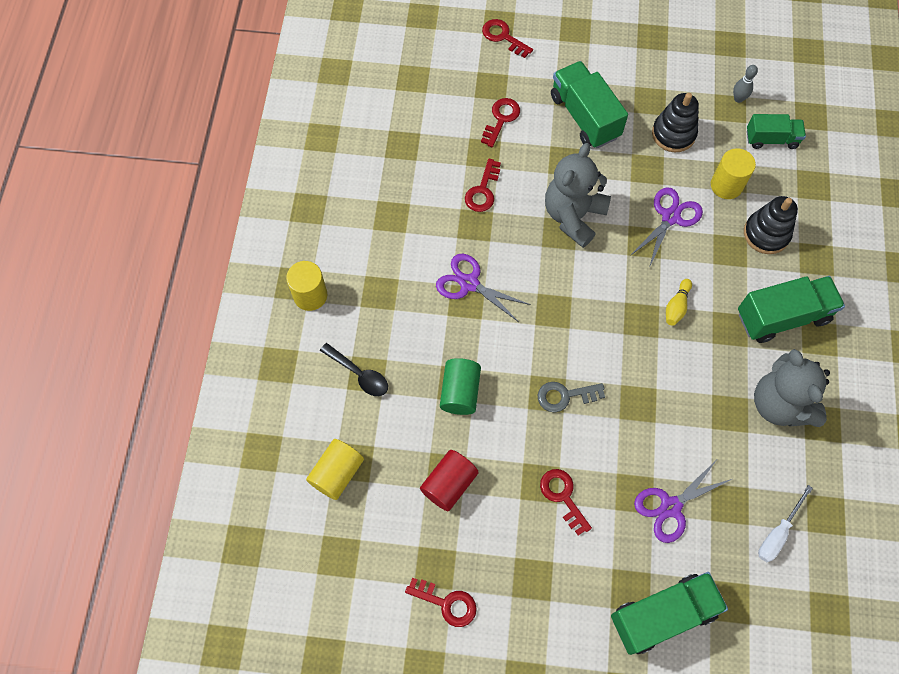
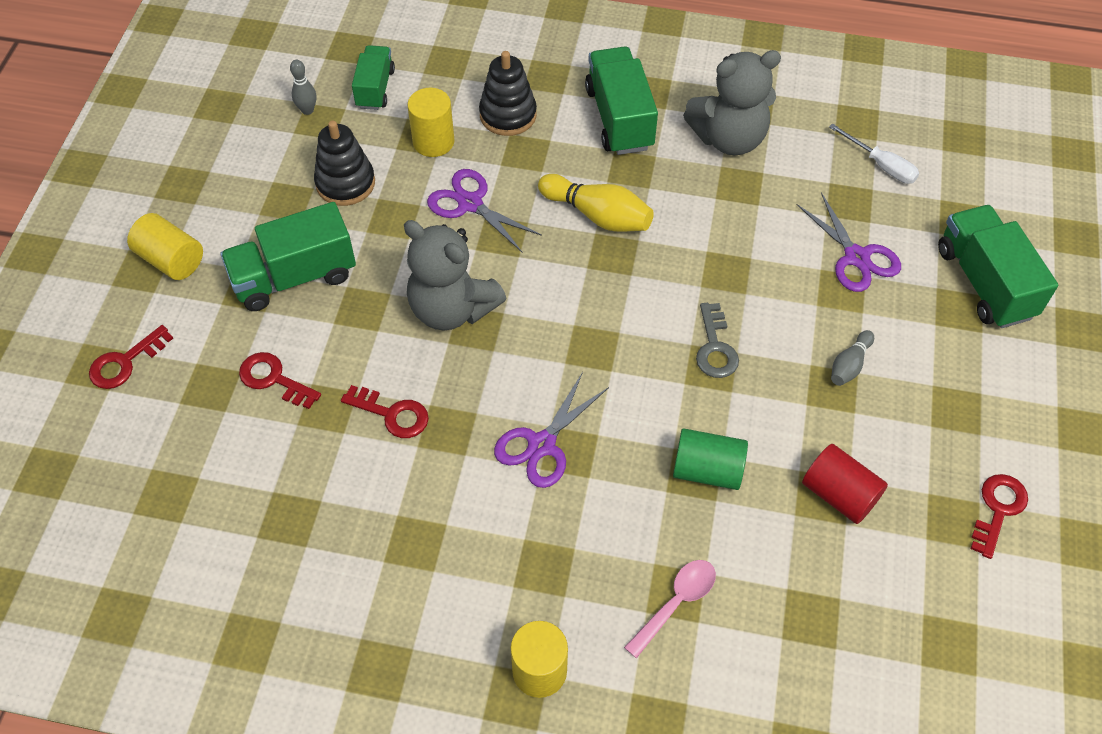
camera: 85 degrees left, 10 degrees down
(337, 473) = (829, 641): yellow cylinder -> yellow cylinder (171, 260)
(359, 374) = (676, 603): black spoon -> pink spoon
(563, 496) = (849, 365): red key -> grey bowling pin
(676, 306) = (598, 215): yellow bowling pin -> yellow bowling pin, size x1.76

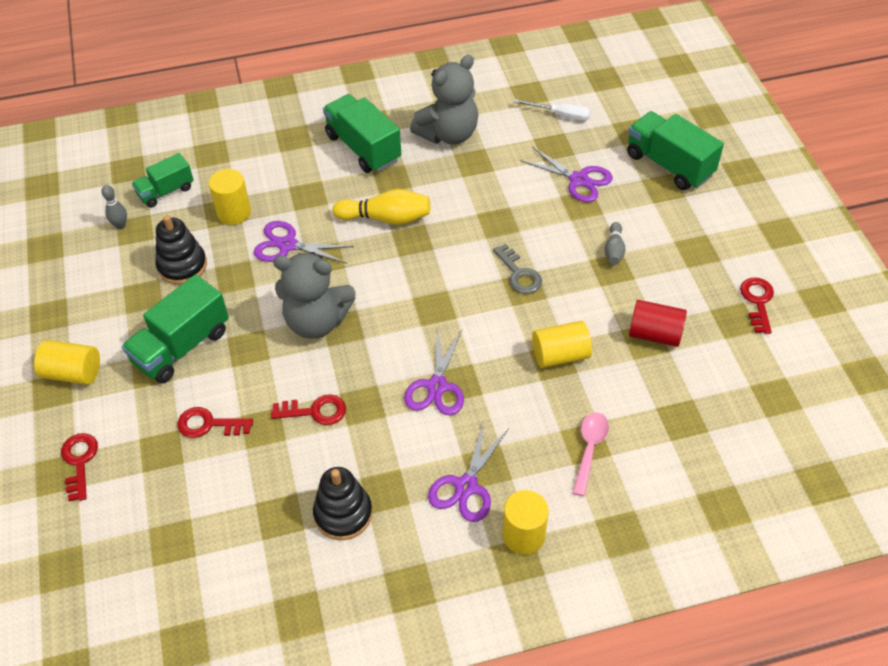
camera: 25 degrees left, 5 degrees down
(125, 362) = (79, 461): red key -> red key turned 150 degrees clockwise
(375, 88) = (166, 191): green truck -> green truck turned 105 degrees counterclockwise
(507, 580) = (466, 486): none -> purple scissors
(508, 115) = (279, 174): black stacking toy -> black stacking toy (343, 514)
(707, 470) = (560, 355): green cylinder -> yellow cylinder

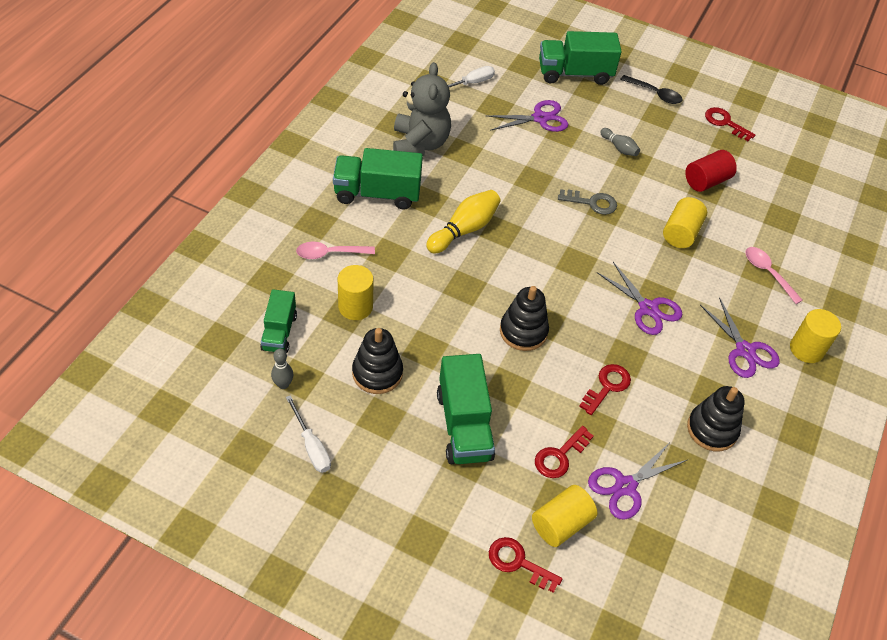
camera: 55 degrees left, 0 degrees up
(73, 373) = (417, 513): yellow cylinder -> yellow cylinder (561, 524)
(80, 276) = (311, 446): none -> white screwdriver
(270, 165) = (330, 253): none -> pink spoon
(287, 245) = (428, 298): purple scissors -> purple scissors (625, 486)
(316, 321) = (523, 331): grey teddy bear -> black stacking toy
(723, 230) = (655, 94): none -> black spoon

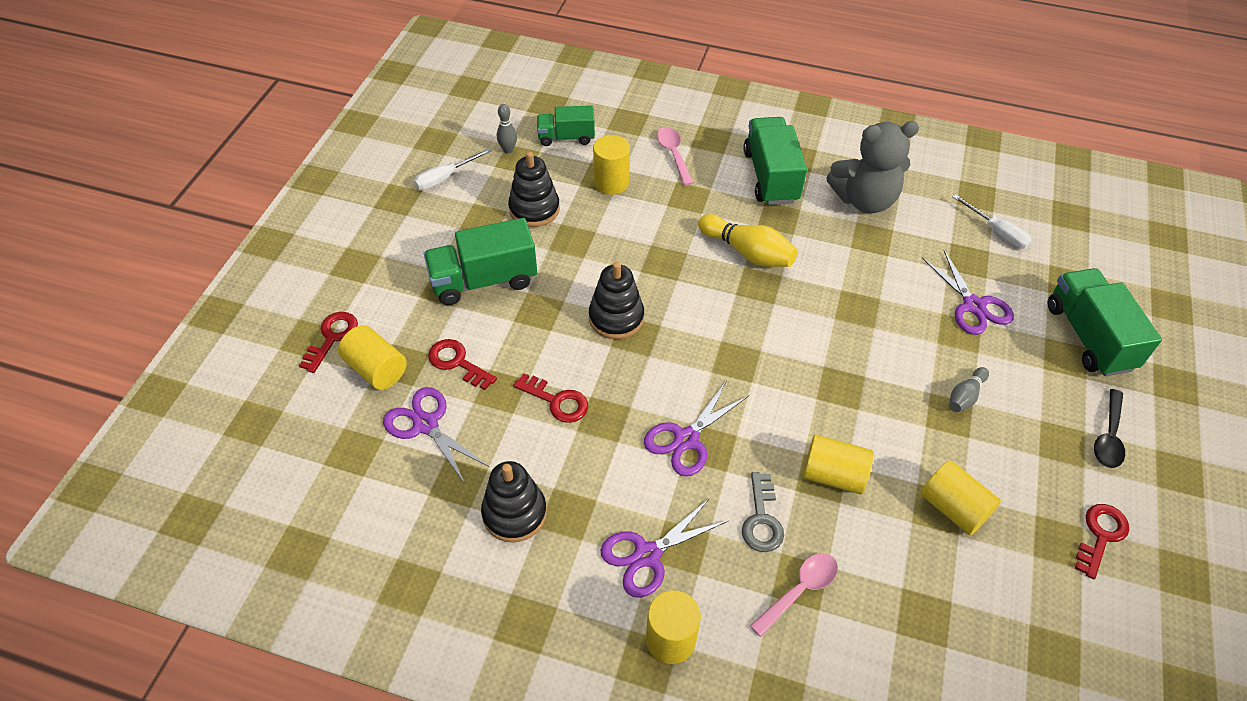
camera: 85 degrees right, 0 degrees up
(592, 203) = (845, 371): grey key -> grey key (761, 519)
(706, 181) = (953, 508): red cylinder -> yellow cylinder

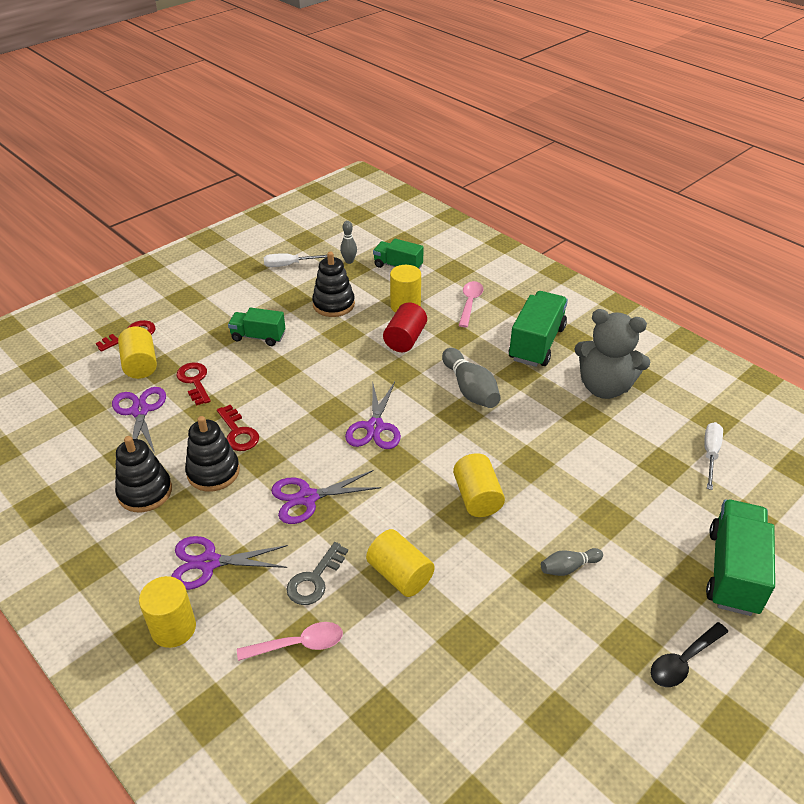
camera: 30 degrees right, 10 degrees down
(483, 280) = (258, 337): green truck -> green truck, size x0.62
(616, 318) = (329, 395): black stacking toy -> black stacking toy (213, 472)
(642, 222) = (405, 339): none -> red cylinder
(747, 252) = (470, 389): yellow bowling pin -> grey bowling pin
(953, 508) = (481, 647): yellow cylinder -> yellow cylinder (477, 497)
(973, 306) = (637, 502): purple scissors -> purple scissors (375, 427)
(996, 232) = (710, 454): white screwdriver -> white screwdriver turned 150 degrees counterclockwise
(1100, 535) = (604, 738): red key -> none

